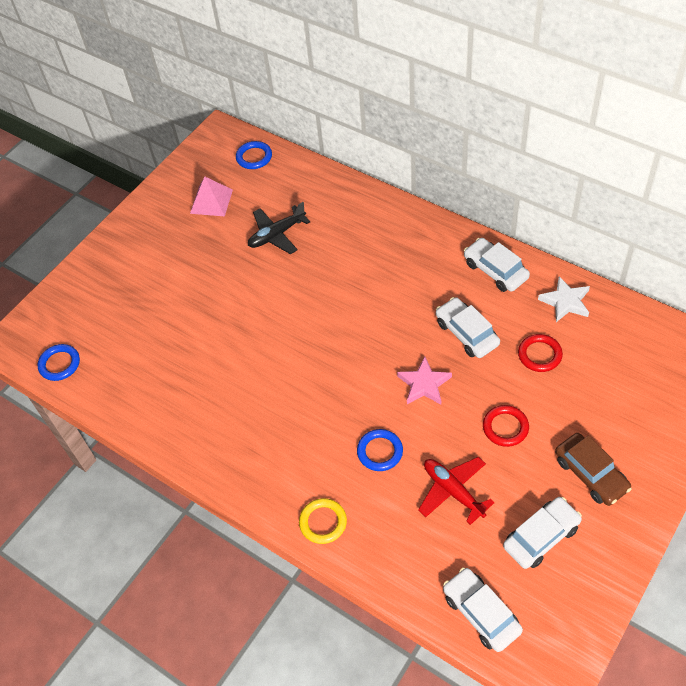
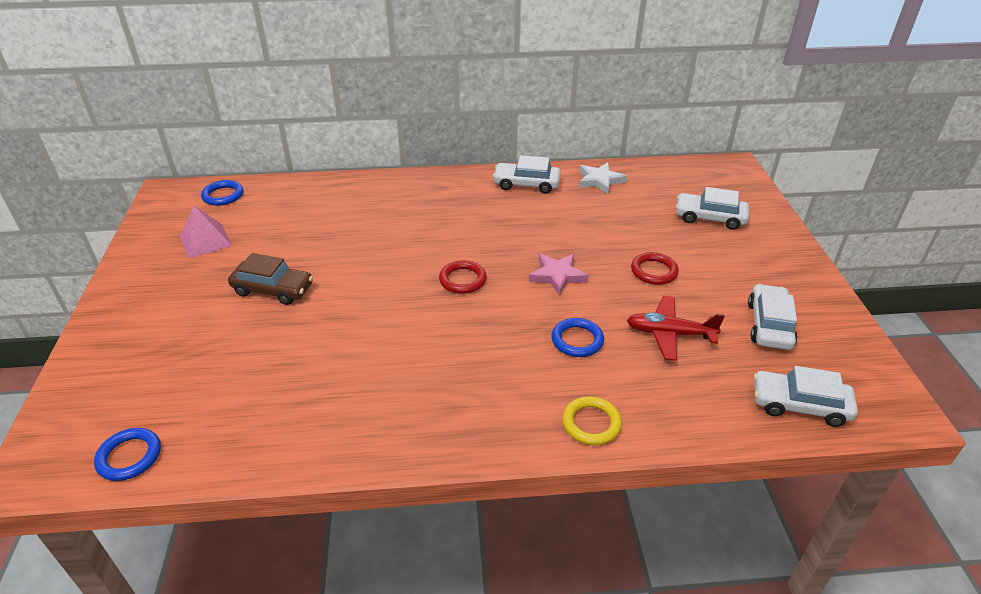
camera: 45 degrees left, 15 degrees down
(277, 235) = (304, 237): black plane -> none
(467, 333) = (551, 229): white car -> white car (710, 218)
(539, 355) = (621, 217): red ring -> red ring (462, 280)
(590, 474) = (747, 267): brown car -> brown car (273, 289)

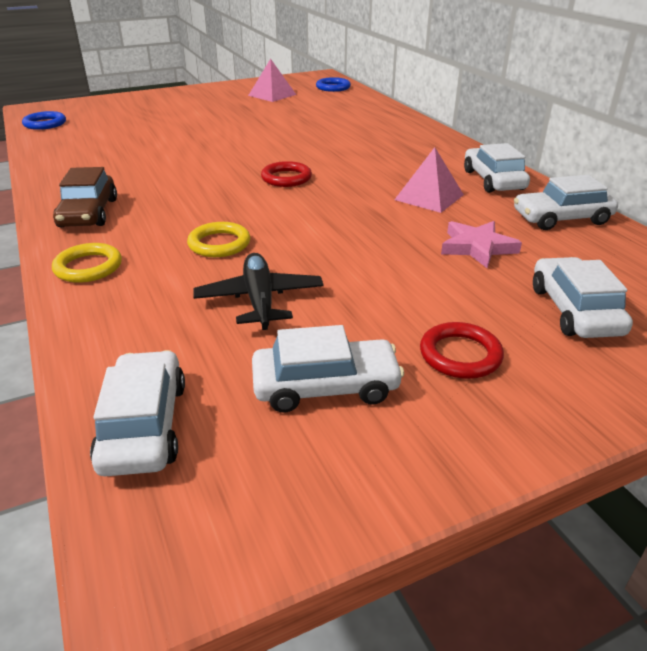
camera: 70 degrees right, 5 degrees down
(273, 289) = (227, 121): brown car -> brown car (88, 213)
(541, 220) = (429, 197): none -> pink pyramid
(557, 276) = (328, 219): pink star -> pink star (477, 247)
(577, 340) = (219, 244): blue ring -> yellow ring
(600, 181) = (561, 218): white star -> white car
(654, 271) = (387, 276): red ring -> red ring (460, 355)
(669, 333) = (259, 300): red plane -> black plane

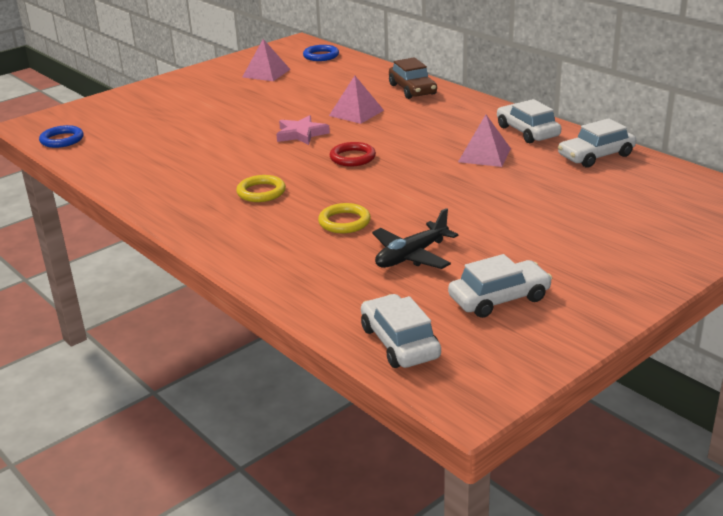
camera: 15 degrees left, 5 degrees down
(88, 213) = (207, 217): brown car -> brown car (412, 89)
(88, 267) = (255, 258): yellow ring -> yellow ring (261, 192)
(259, 300) = (411, 256): black plane -> black plane turned 105 degrees counterclockwise
(325, 137) = (356, 113): none -> pink pyramid
(460, 355) = (574, 263): red ring -> none
(477, 247) = (545, 189): pink star -> pink star (301, 134)
(574, 310) = (634, 221): white car -> none

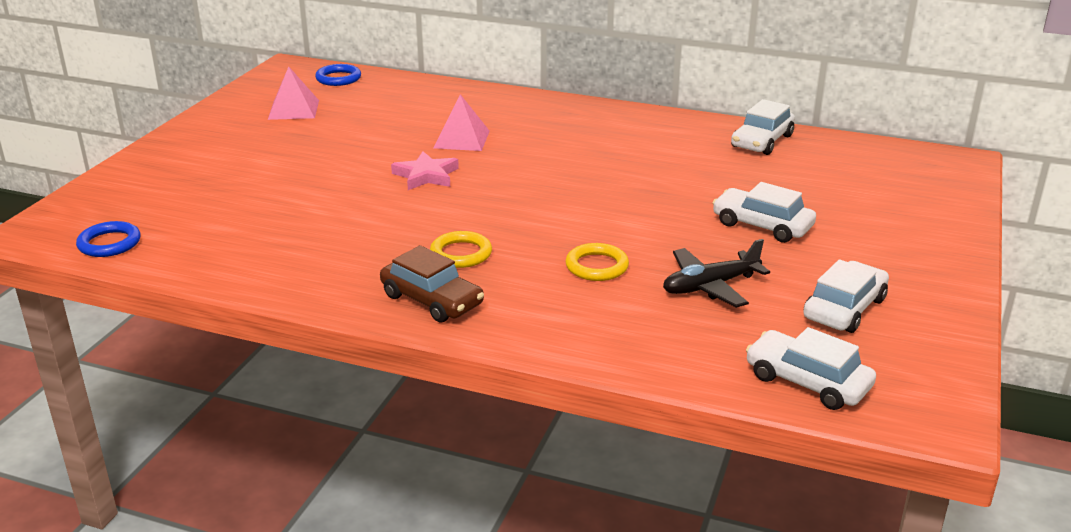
camera: 30 degrees left, 0 degrees up
(352, 157) = (519, 191): red ring -> none
(411, 256) = (710, 286): black plane -> black plane turned 45 degrees clockwise
(412, 89) = (494, 102): brown car -> brown car (432, 300)
(484, 155) = (655, 161): pink pyramid -> none
(527, 131) = (668, 128): white car -> white car (762, 225)

